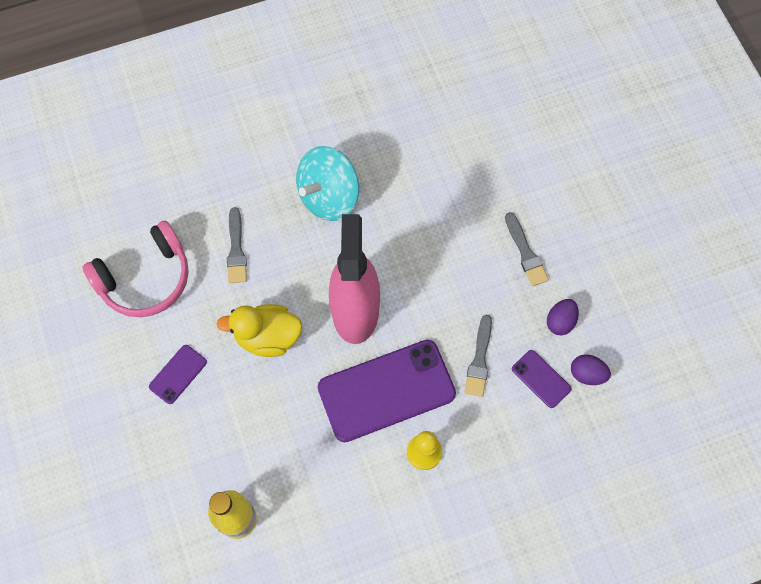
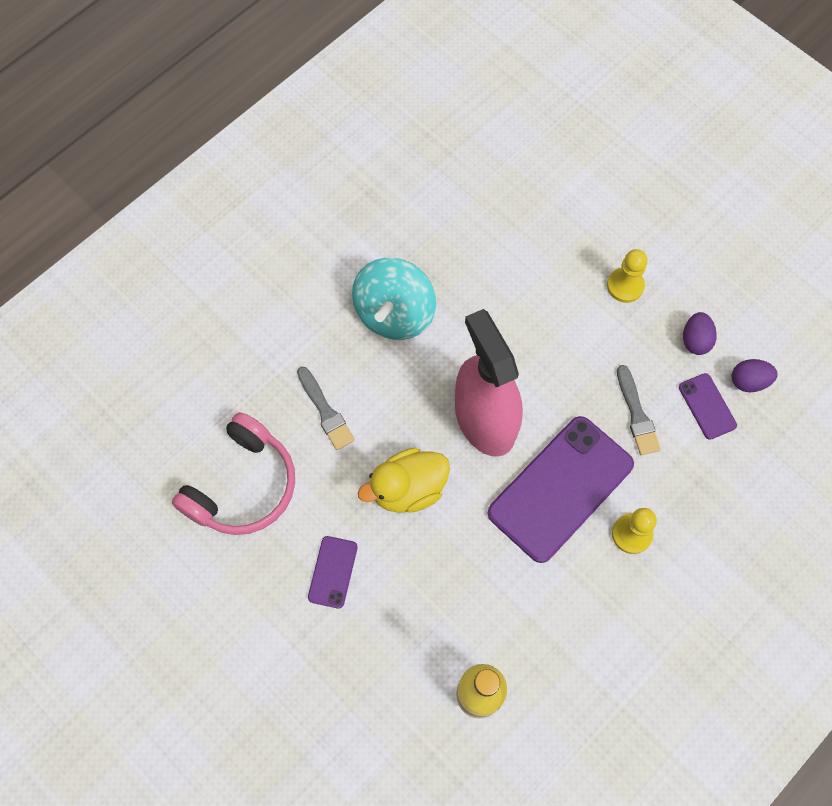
camera: 25 degrees left, 0 degrees up
(525, 253) = (625, 286): grey brush -> yellow pawn
(541, 379) = (707, 406): purple phone -> purple phone turned 45 degrees clockwise

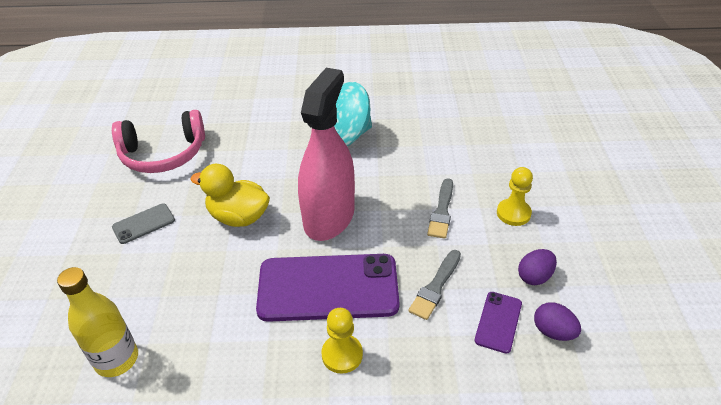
camera: 45 degrees right, 25 degrees down
(325, 411) = (248, 152): grey brush -> grey brush (442, 211)
(333, 572) = (143, 224): purple phone -> grey phone

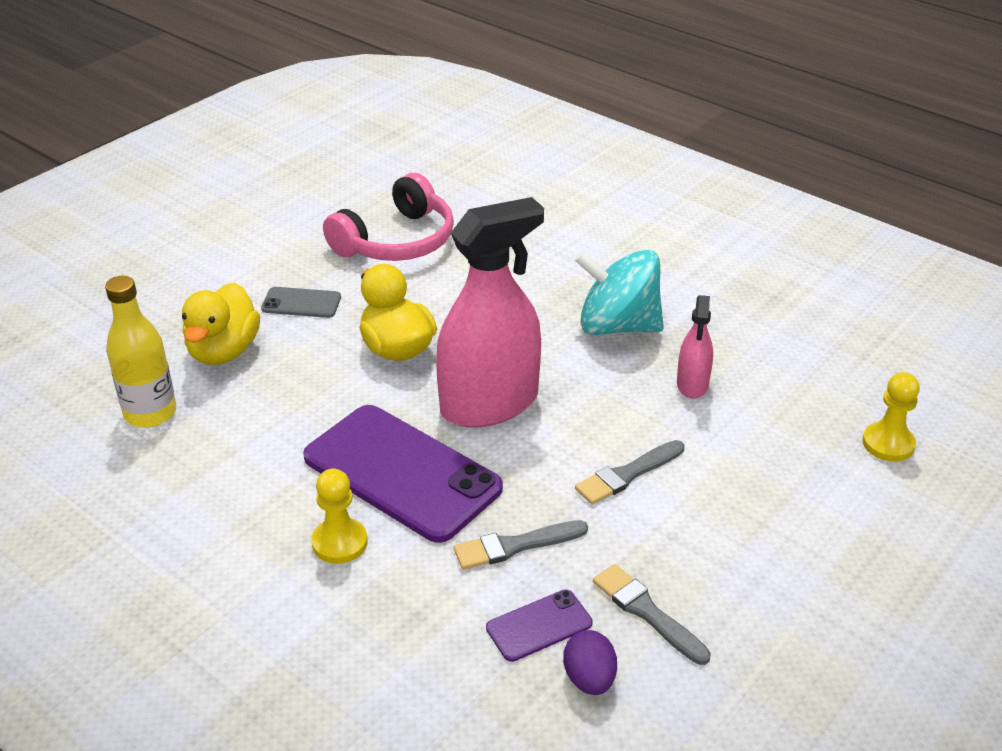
camera: 40 degrees right, 5 degrees down
(124, 285) = (223, 351): none -> yellow duck
(163, 154) = (396, 241): pink headphones -> pink headphones turned 75 degrees counterclockwise
(415, 146) = (692, 384): none -> pink spray bottle
(513, 213) = (717, 531): yellow pawn -> yellow pawn (888, 444)
(534, 276) = (646, 612): purple egg -> grey brush

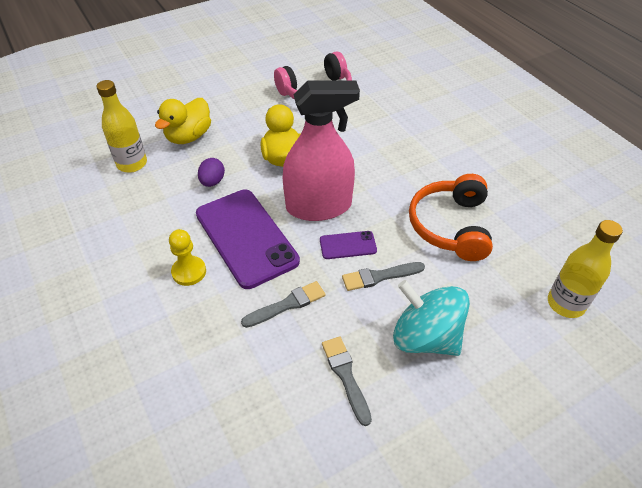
camera: 20 degrees right, 10 degrees up
(301, 303) = (245, 117): grey phone -> none
(515, 546) = (287, 304): grey brush -> grey brush turned 150 degrees clockwise
(539, 626) = (275, 363): purple phone -> purple phone (348, 245)
(589, 679) = (287, 411): purple egg -> purple egg (212, 182)
(617, 326) = (421, 175): turquoise spinning top -> turquoise spinning top (425, 337)
(692, 384) = (451, 226): pink spray bottle -> orange headphones
(888, 444) = (565, 304): yellow pawn -> yellow bottle

